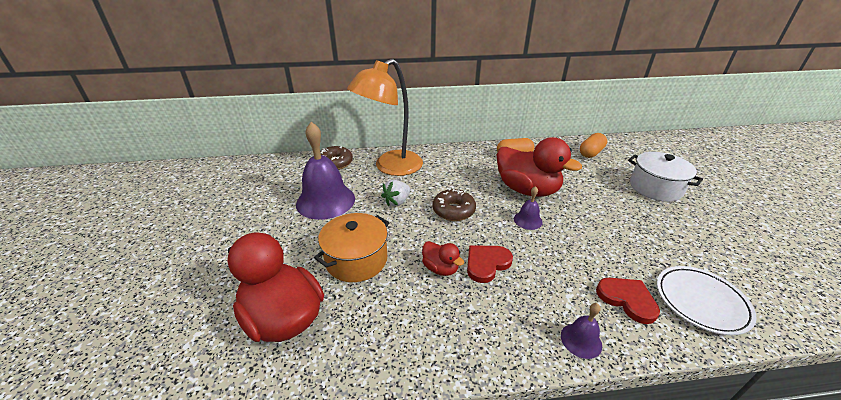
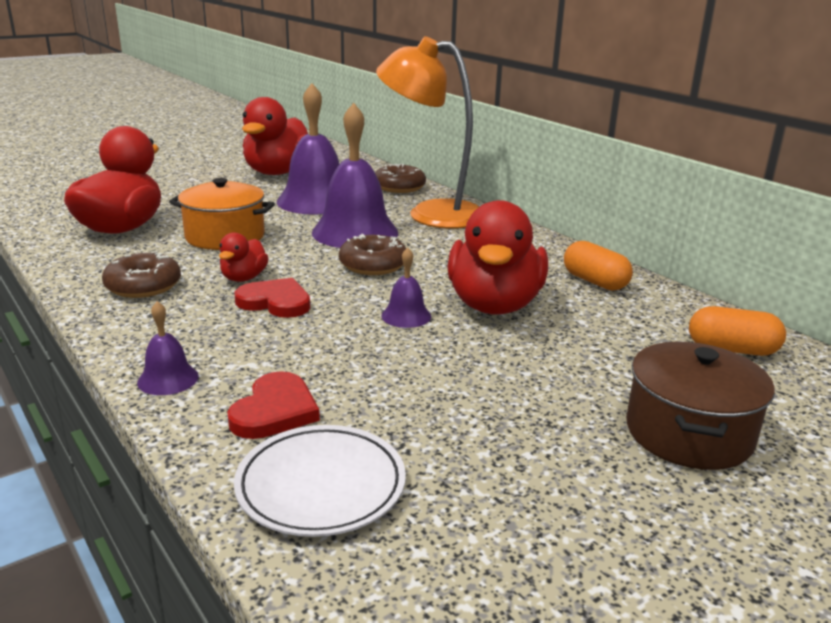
camera: 60 degrees right, 10 degrees down
(244, 201) = (278, 172): none -> red duck
(397, 202) = (355, 232): white strawberry -> purple bell
(423, 326) = (143, 286): none -> brown donut
(655, 188) = (688, 433): white pot -> brown pot

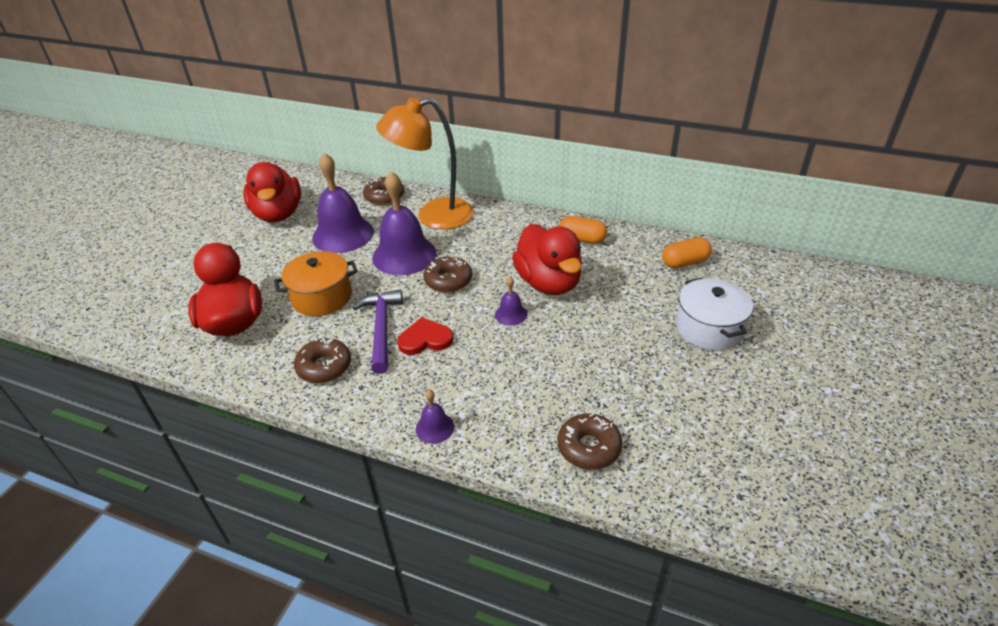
camera: 30 degrees left, 15 degrees up
(244, 278) = (381, 329): red duck -> purple hammer
(275, 411) = (517, 416): red heart -> none
(321, 485) = (589, 447): white plate -> brown donut
(688, 433) = (709, 328): brown pot -> white pot

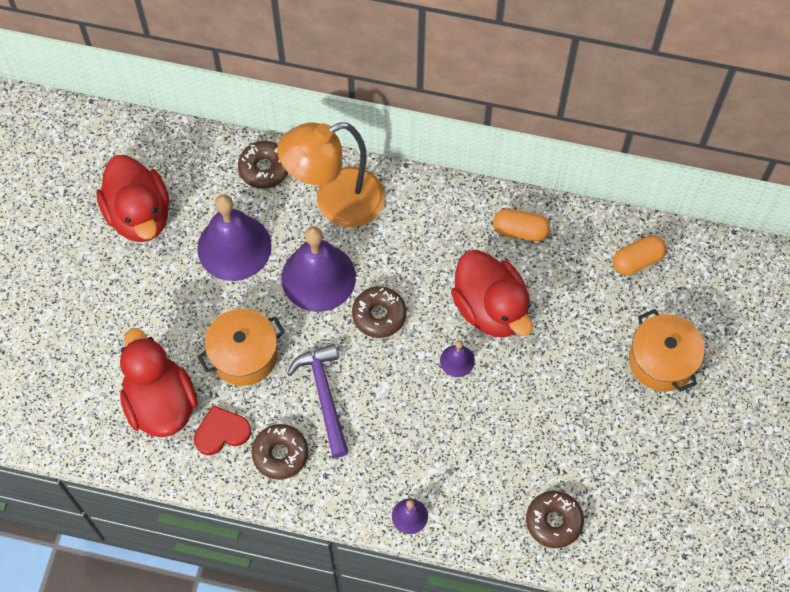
camera: 10 degrees left, 25 degrees up
(425, 339) = (374, 406): red heart -> red heart (221, 432)
(709, 328) = (661, 361): white pot -> orange pot

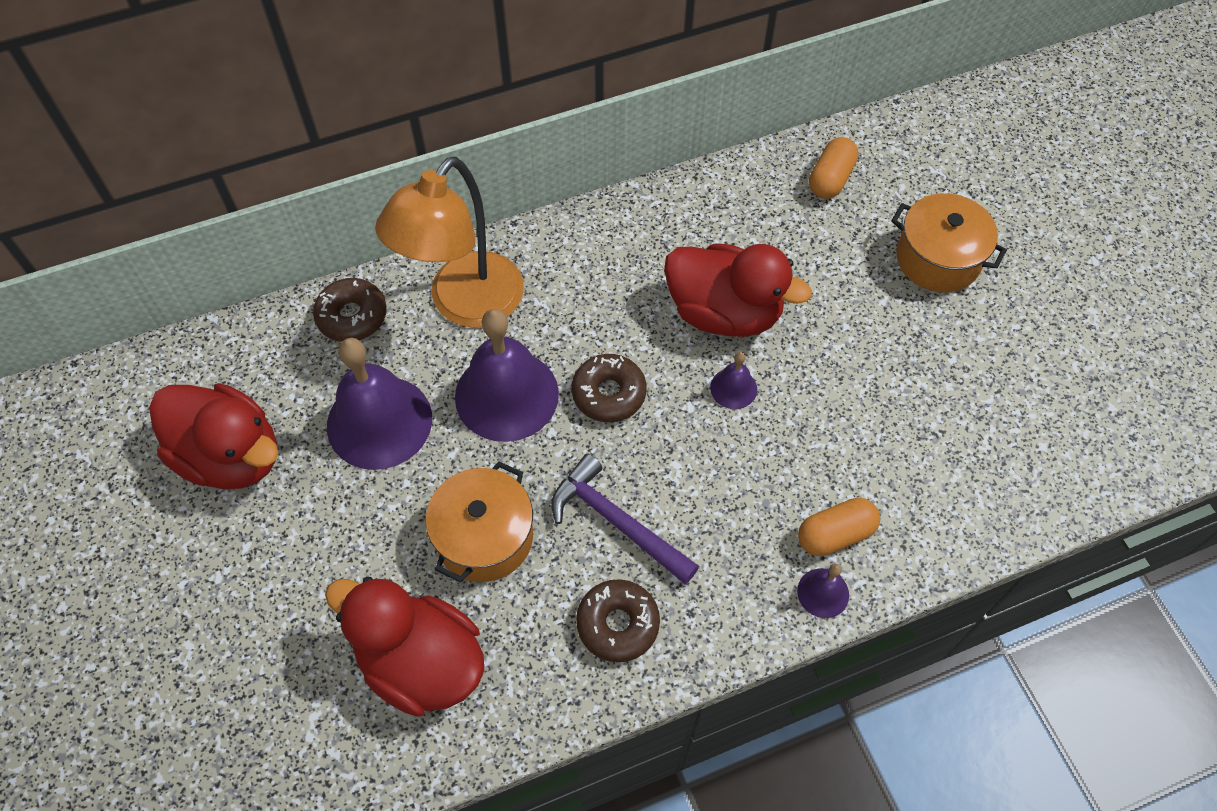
camera: 35 degrees left, 5 degrees down
(221, 432) = (525, 646): red heart -> none
(520, 230) = (689, 218): orange capsule -> orange capsule (835, 534)
(553, 521) = (977, 491): brown donut -> none

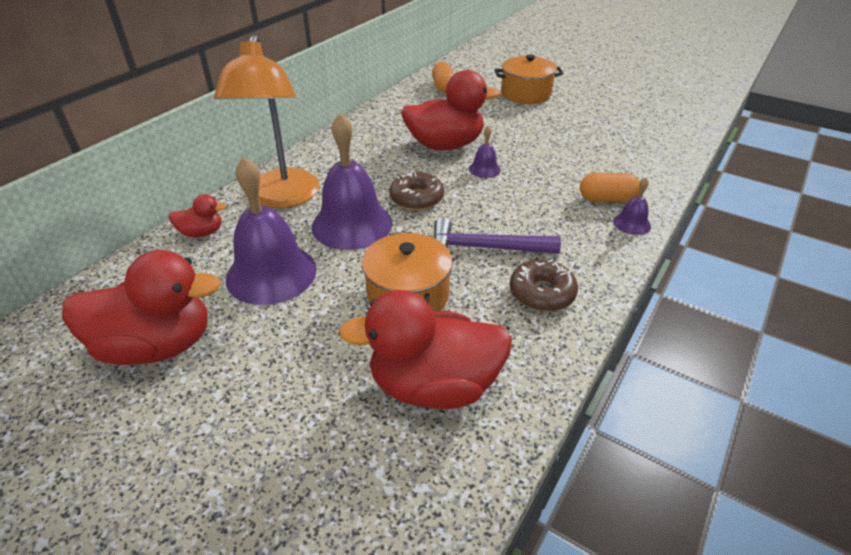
camera: 35 degrees left, 20 degrees down
(352, 316) = (202, 233): brown donut -> red duck
(835, 534) = (606, 199): orange capsule -> orange capsule turned 60 degrees clockwise

